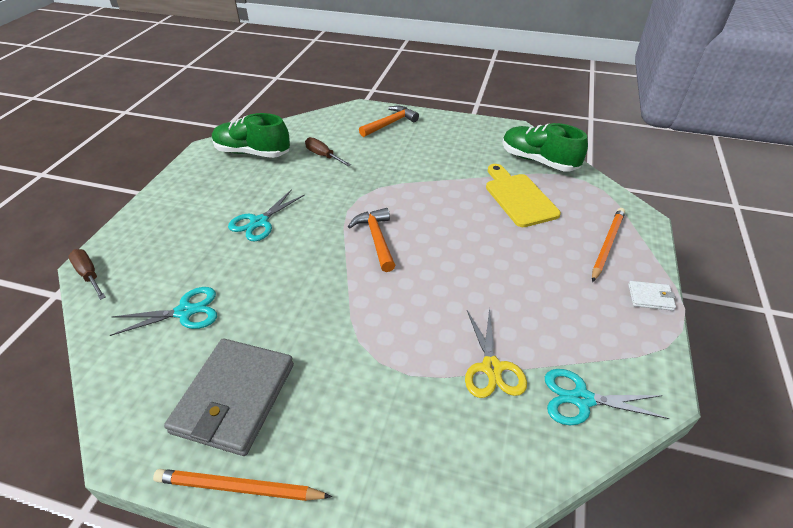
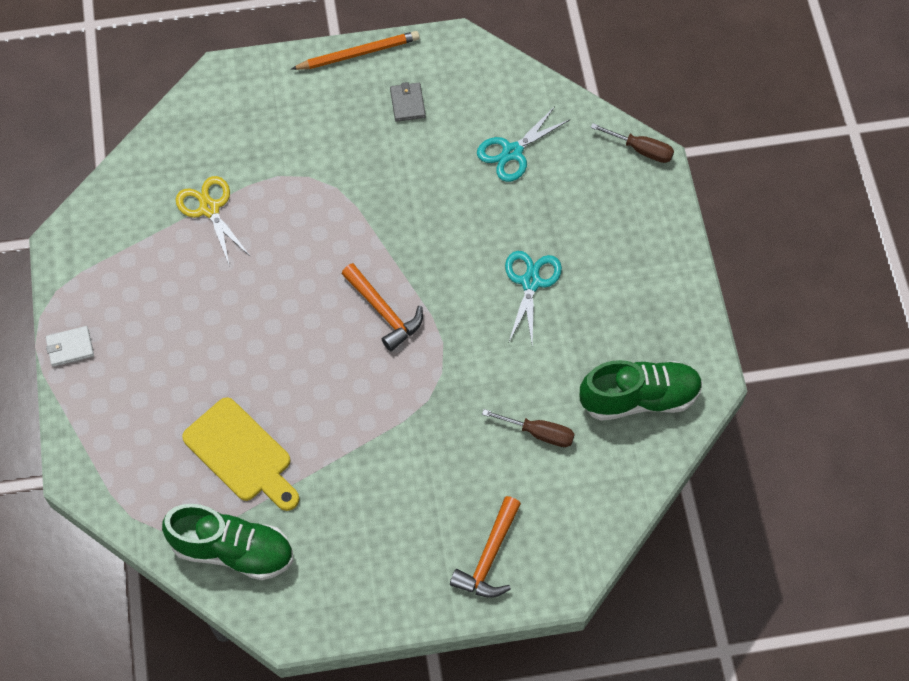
camera: 155 degrees right, 20 degrees up
(234, 398) = (407, 103): grey wallet -> grey wallet, size x0.43
(581, 399) = (128, 210): turquoise scissors -> none
(607, 245) = (120, 409): orange pencil -> none

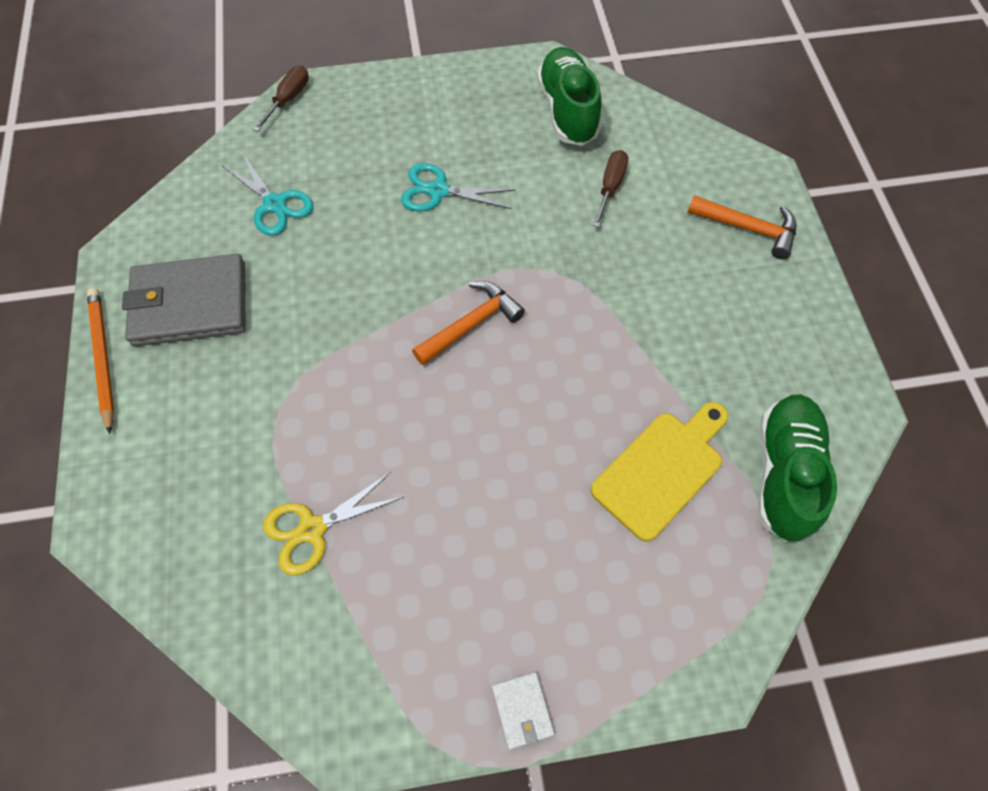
camera: 90 degrees left, 0 degrees up
(407, 103) = (190, 304): grey wallet -> grey wallet, size x2.31

